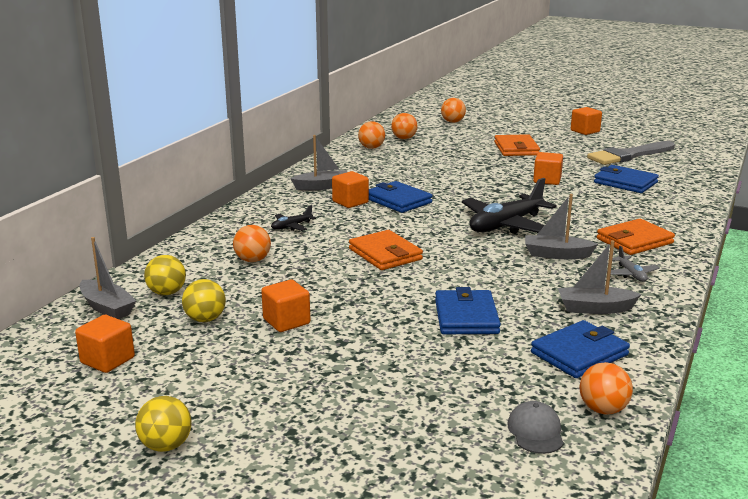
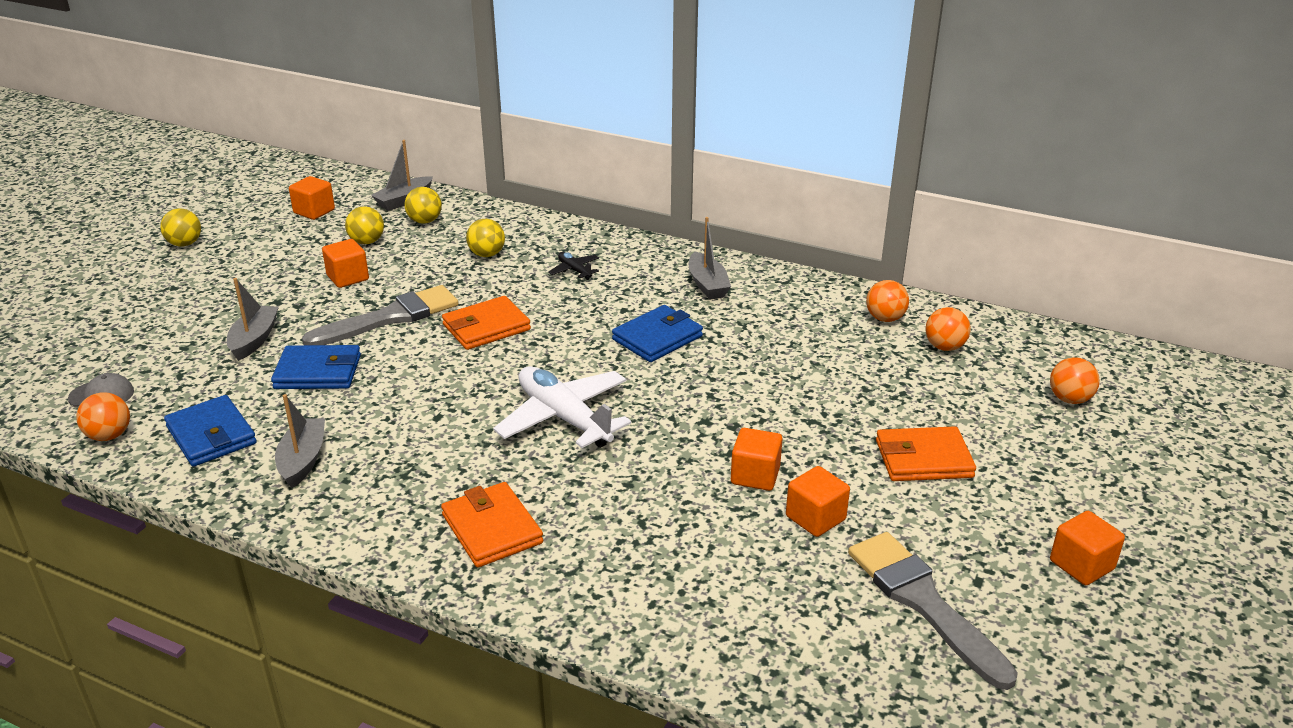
camera: 90 degrees right, 10 degrees up
(252, 260) = (487, 254): orange ball -> yellow ball
(350, 202) = (652, 304): orange cube -> orange cube (815, 518)
(369, 293) = (390, 318): none -> grey brush
(506, 225) = (564, 418): black plane -> white plane
(556, 255) = (459, 450): grey boat -> grey boat (254, 340)
(625, 183) = (753, 566): blue wallet -> none
(631, 274) = (383, 505): grey plane -> none

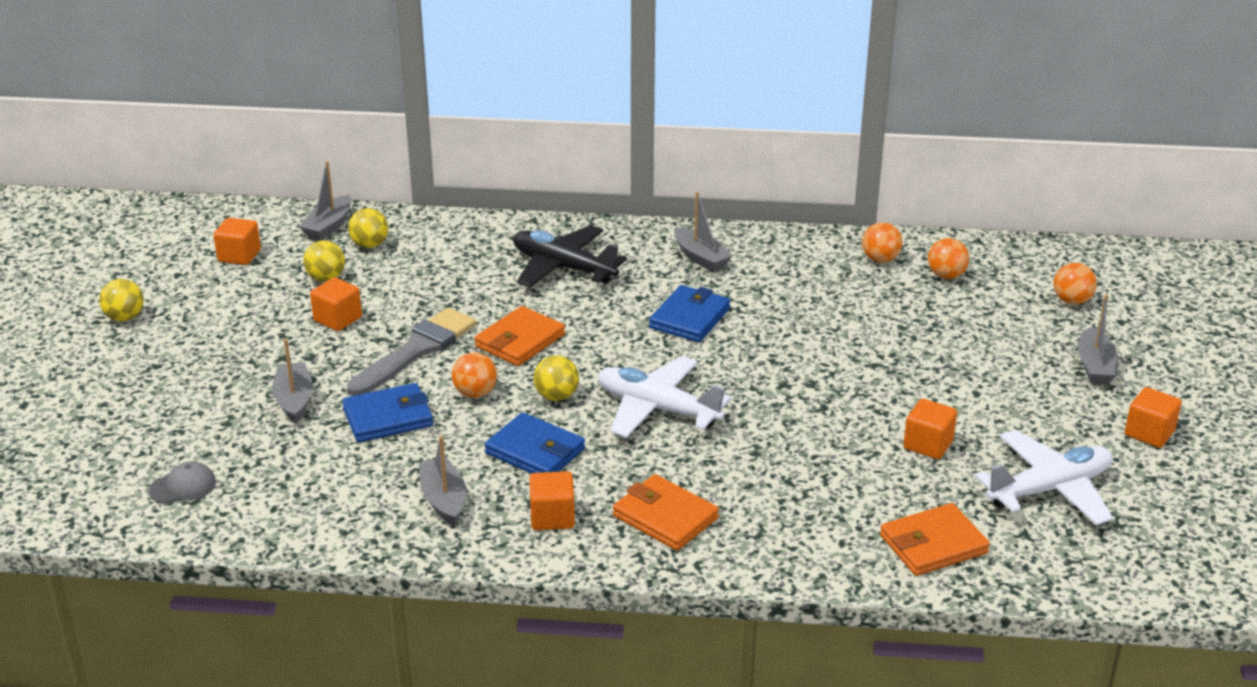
camera: 20 degrees left, 0 degrees up
(109, 436) = (229, 522): orange ball -> orange ball (475, 393)
(211, 435) = (333, 498): blue wallet -> blue wallet (535, 451)
(487, 254) = (463, 268): yellow ball -> yellow ball (556, 396)
(574, 270) = (563, 268): black plane -> black plane, size x2.19
(755, 475) = (857, 421): orange cube -> orange cube (552, 517)
(923, 459) = (984, 377): orange wallet -> orange wallet (933, 544)
(923, 602) = (1049, 489): grey brush -> white plane
(1057, 475) = (1095, 366): none -> grey boat

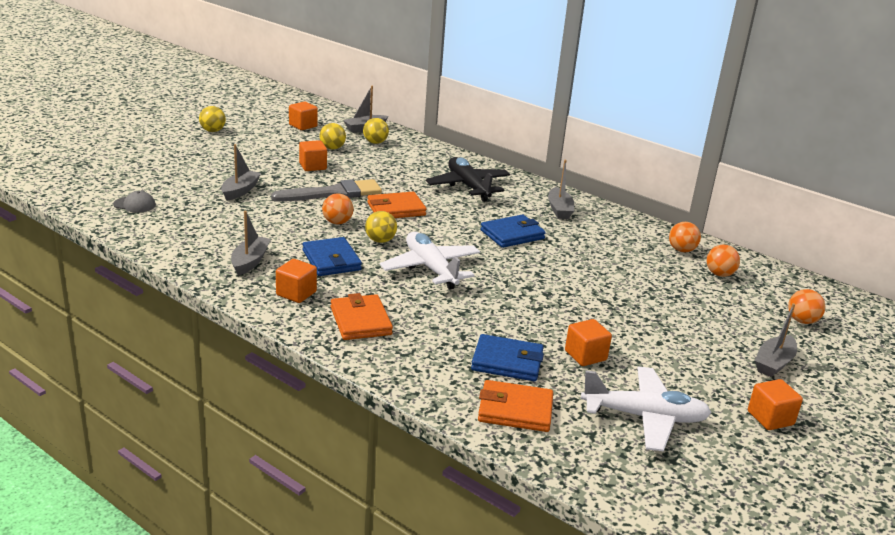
camera: 30 degrees right, 5 degrees down
(388, 417) = (276, 215): blue wallet -> blue wallet (507, 362)

